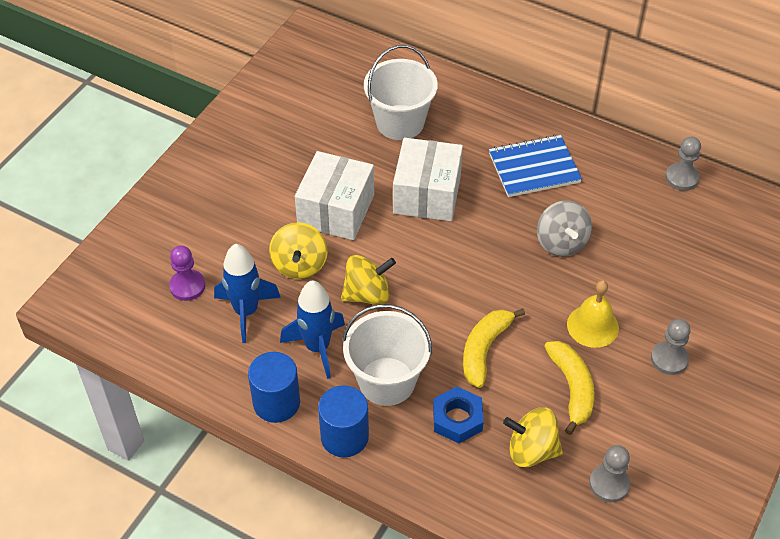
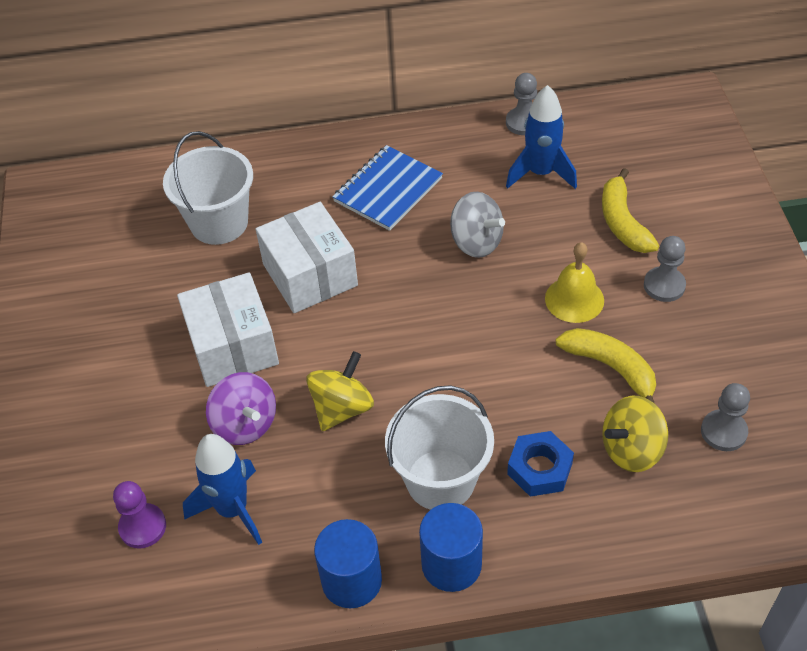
camera: 35 degrees left, 0 degrees up
(299, 265) = (245, 424): yellow spinning top -> purple spinning top
(317, 347) = (341, 494): blue rocket -> blue rocket (541, 173)
(484, 350) = (502, 386): yellow banana -> yellow banana (622, 222)

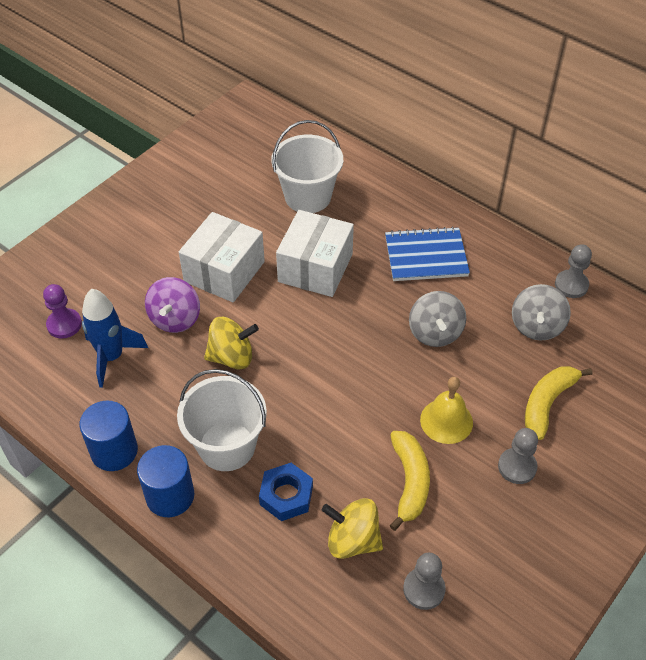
camera: 45 degrees right, 0 degrees up
(541, 173) = (536, 326): blue rocket -> grey spinning top

